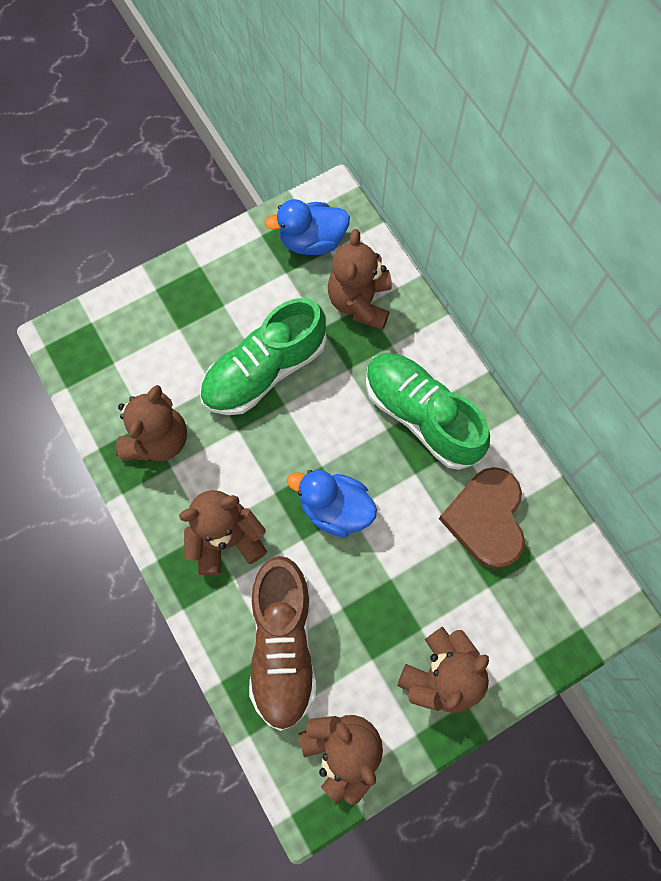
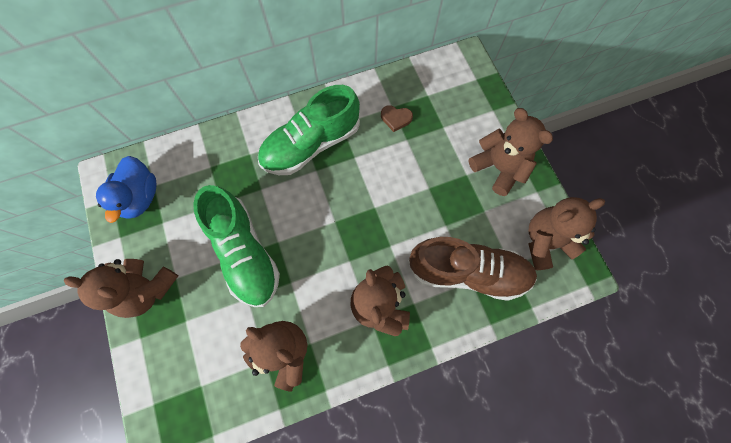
camera: 80 degrees left, 0 degrees up
(335, 508) = (370, 217): blue duck -> none
(360, 302) = (207, 170): brown teddy bear -> brown teddy bear (147, 290)
(486, 519) = (396, 118): brown heart -> brown heart, size x0.46

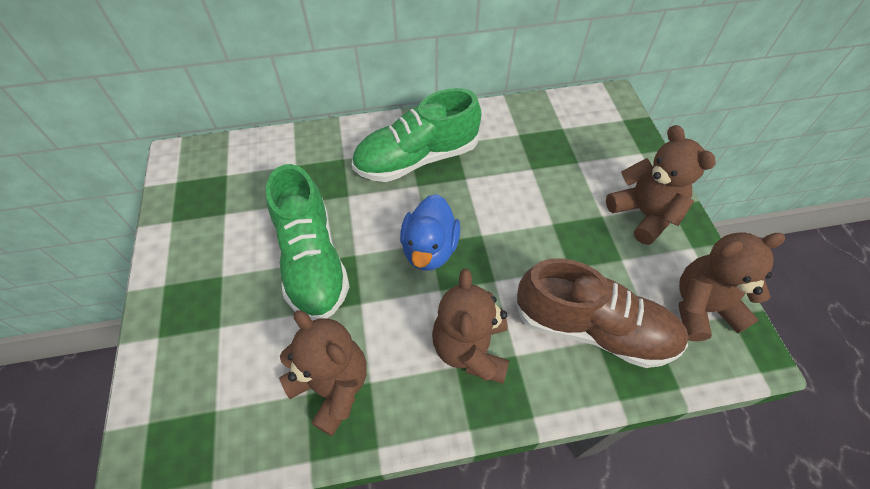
camera: 10 degrees right, 15 degrees down
(140, 197) = (208, 184): blue duck -> blue duck (429, 249)
(147, 290) = (184, 283): brown teddy bear -> none
(396, 118) = (521, 146): brown heart -> none

